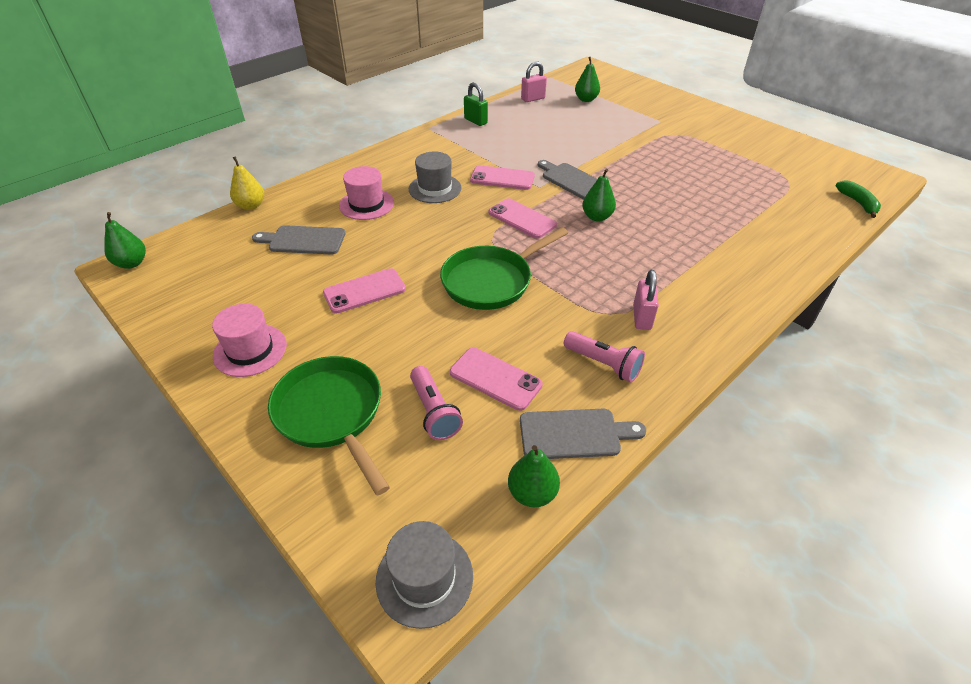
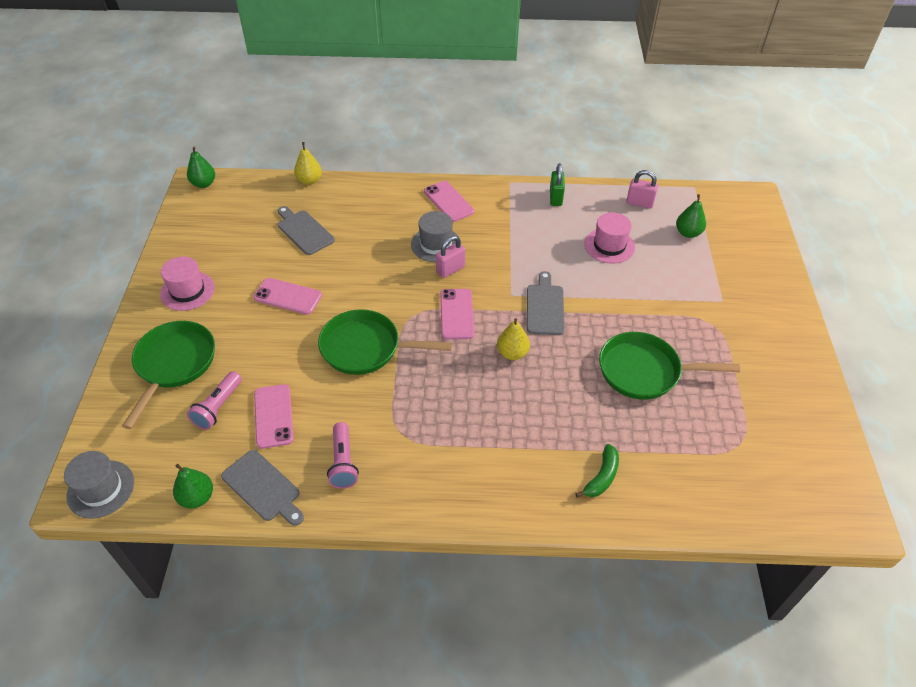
camera: 45 degrees right, 5 degrees up
(366, 204) = (375, 227): pink hat -> pink hat (609, 245)
(502, 178) = (495, 268): pink phone -> pink phone (448, 201)
(597, 217) = (512, 353): green pear -> yellow pear
(642, 317) = (416, 454): pink padlock -> pink padlock (450, 269)
(684, 177) = (644, 371): none -> green pan
(858, 203) = (768, 516): green banana -> green banana (601, 477)

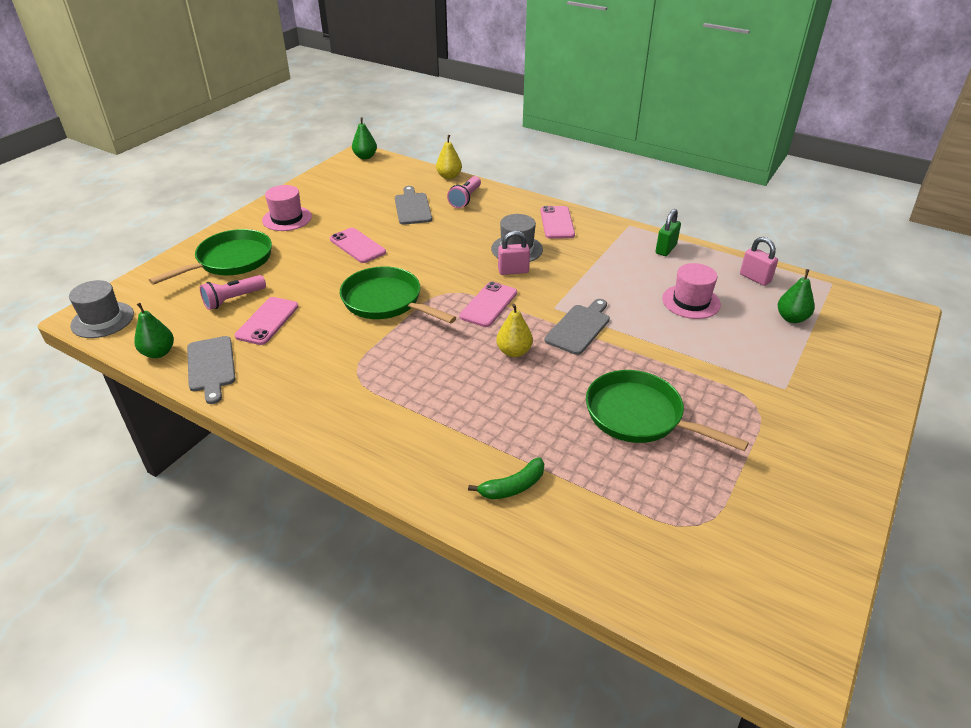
camera: 30 degrees right, 10 degrees down
(343, 462) = (288, 375): pink flashlight -> pink flashlight (465, 199)

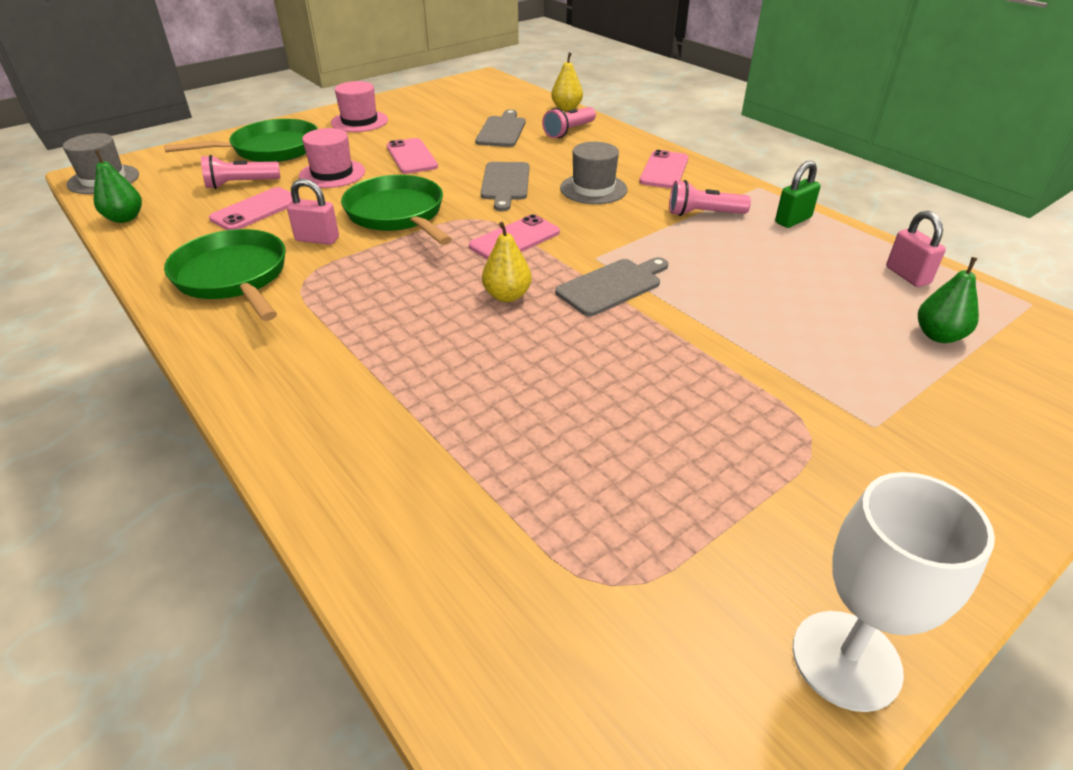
camera: 20 degrees right, 0 degrees up
(211, 366) = (162, 241): grey cutting board -> grey cutting board (505, 183)
(365, 157) = (487, 79): green pear -> none
(512, 487) = (383, 454): green banana -> none
(513, 271) = (572, 210): pink padlock -> pink padlock (317, 239)
(605, 255) = (703, 214): none -> pink flashlight
(639, 416) = (622, 409): green pan -> green pan (234, 277)
(691, 302) = (791, 286): pink hat -> pink hat (332, 174)
(833, 526) = (846, 659): none -> white goblet

